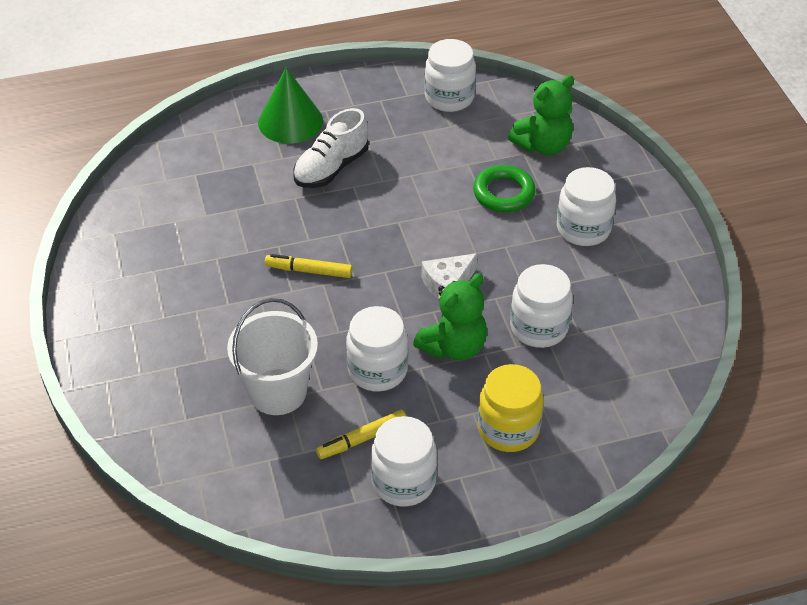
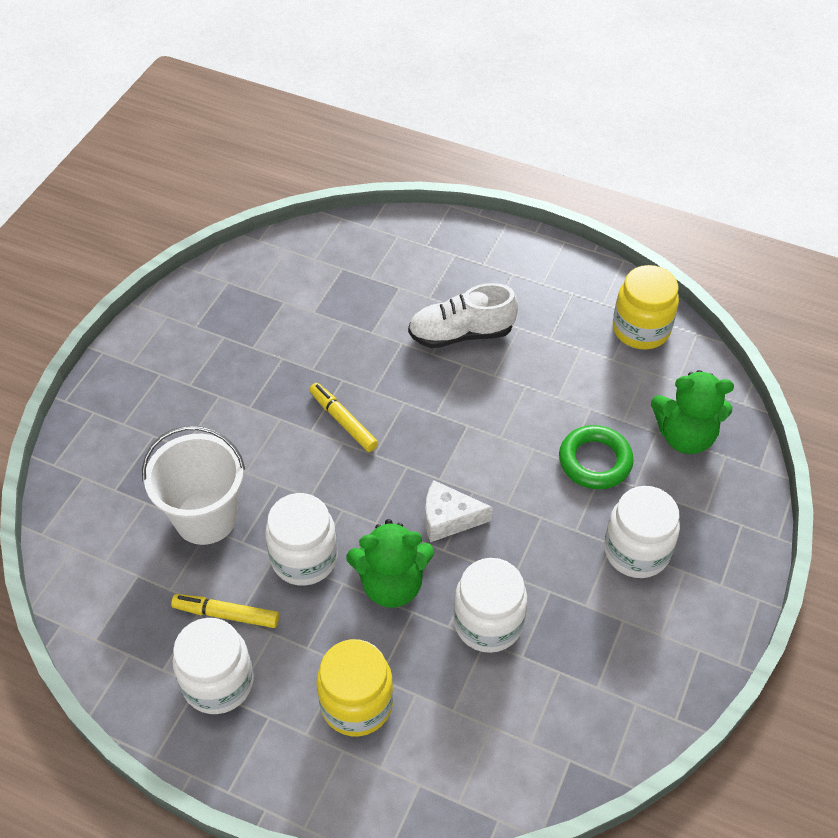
camera: 40 degrees right, 5 degrees up
(290, 121) = (470, 266): green cone -> none
(449, 98) = (641, 329): white jar -> yellow jar

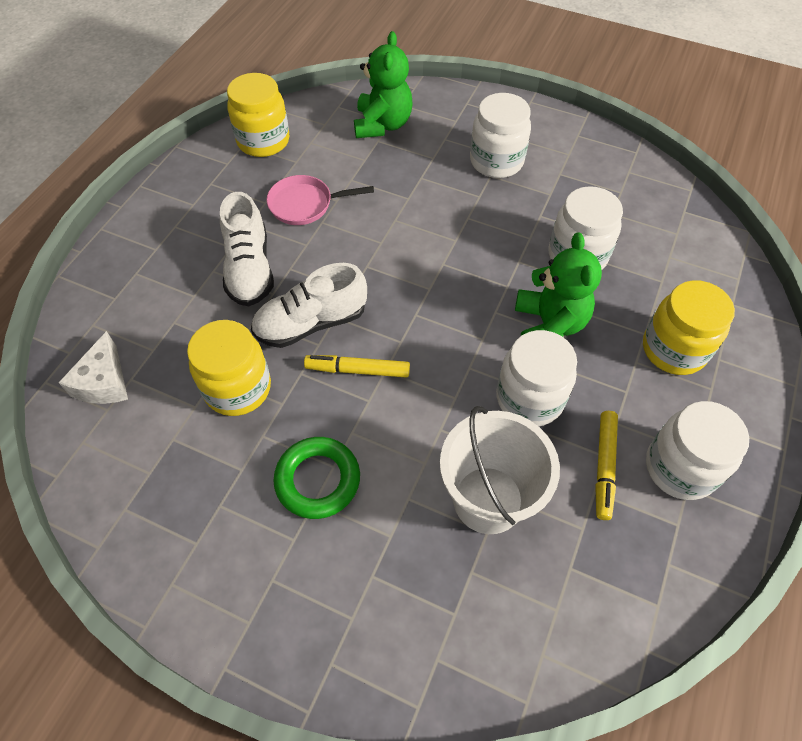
camera: 90 degrees left, 5 degrees up
(328, 337) = (238, 388): none -> yellow jar
(343, 421) = (357, 370): yellow marker -> yellow marker turned 45 degrees clockwise
(396, 384) = (311, 323): none -> white shoe
(449, 518) = (474, 281): white cheese -> white cheese (104, 382)
(549, 371) = (305, 204): none -> pink pan
(595, 461) = (408, 180): green ring -> green ring (318, 480)

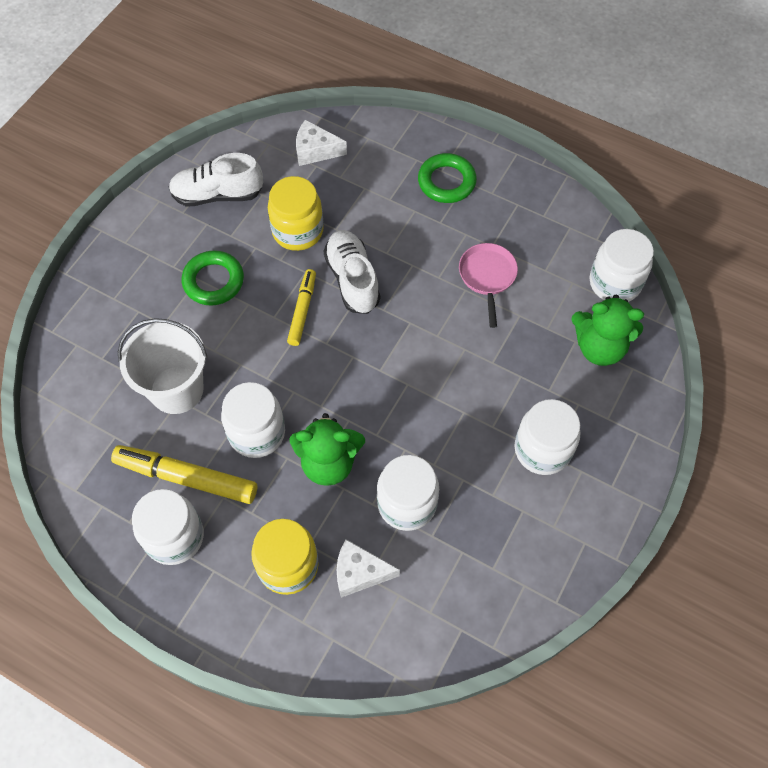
camera: 95 degrees right, 5 degrees up
(173, 243) = (446, 182): none -> green ring
(249, 269) = (414, 236): white shoe -> white shoe (217, 194)
(263, 141) = (574, 243): yellow jar -> none
(310, 114) = (614, 283): none -> white jar
(604, 467) = (186, 477): yellow marker -> yellow marker, size x1.62
(659, 288) = (359, 572): none -> white cheese

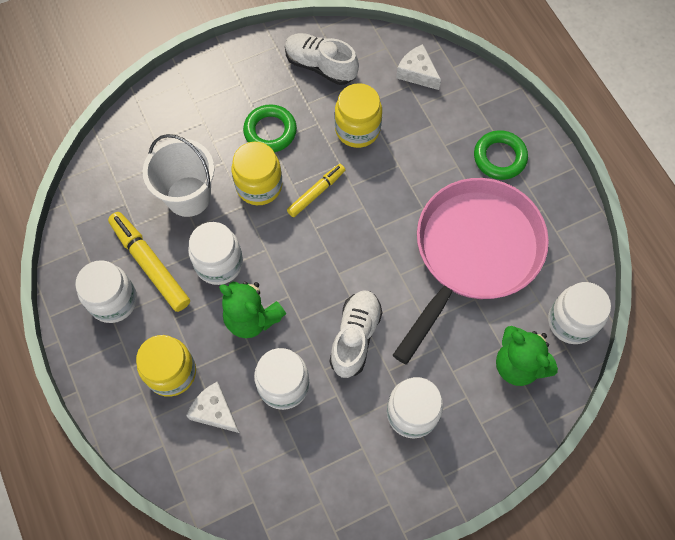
camera: 35 degrees right, 5 degrees up
(241, 337) = (259, 186): none -> yellow jar
(352, 279) = (370, 191): white shoe -> white shoe (355, 337)
(487, 277) = (473, 253): pink pan -> pink pan, size x2.41

